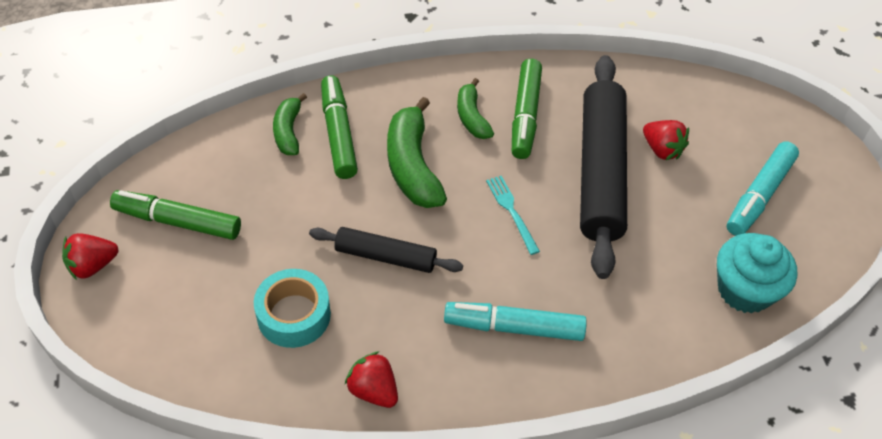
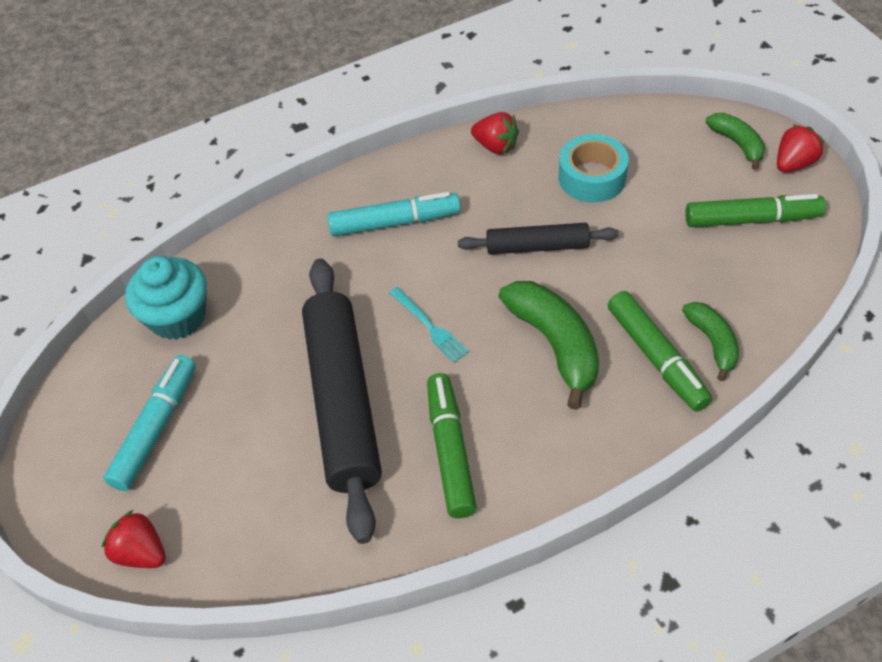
camera: 170 degrees right, 0 degrees up
(472, 117) = (514, 428): green banana -> green banana (737, 144)
(662, 150) = (274, 454): red strawberry -> red strawberry (141, 552)

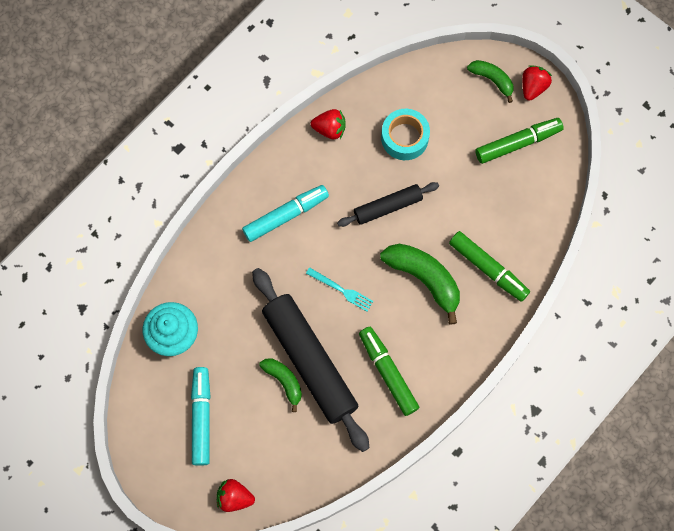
camera: 25 degrees left, 20 degrees up
(712, 343) = (518, 247): green banana -> green banana (284, 381)

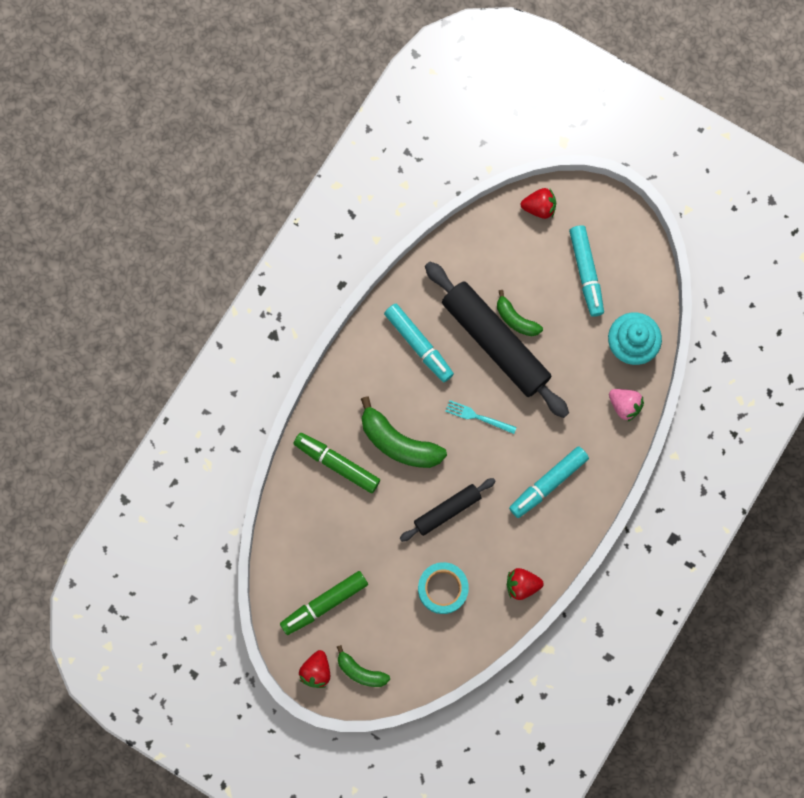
camera: 170 degrees right, 5 degrees up
(194, 276) = (624, 405): none -> pink strawberry
(388, 372) = (418, 345): green marker -> turquoise marker

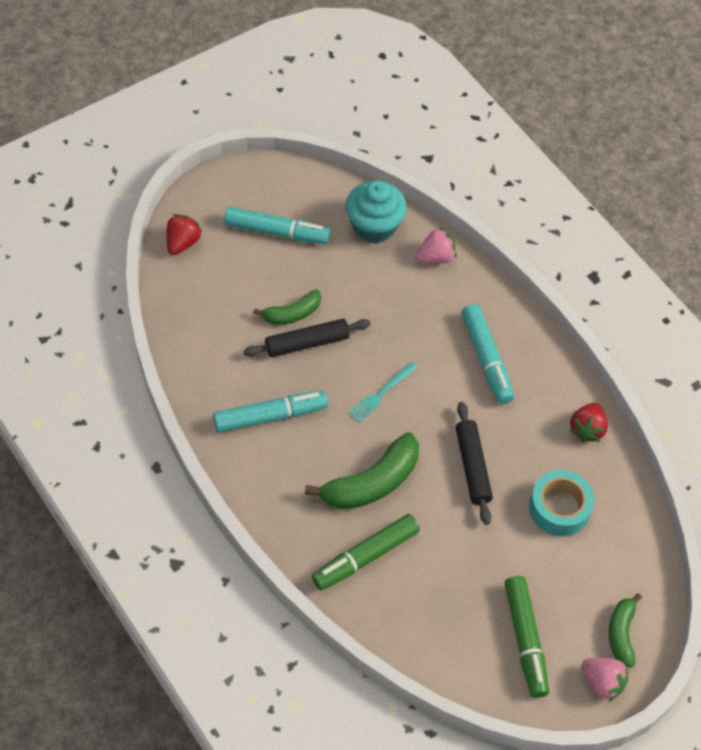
camera: 70 degrees left, 20 degrees down
(316, 671) = (602, 682): red strawberry -> pink strawberry
(360, 671) = (621, 634): green banana -> green banana turned 135 degrees clockwise
(495, 342) = (307, 343): black rolling pin -> black rolling pin, size x0.53

